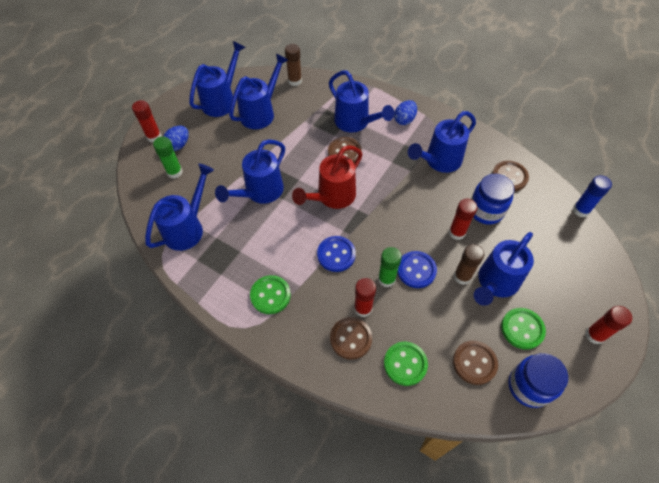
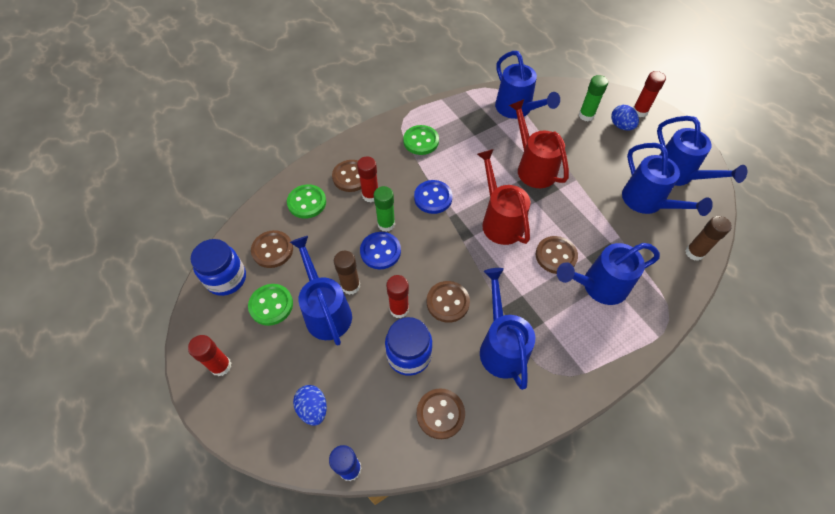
camera: 115 degrees right, 0 degrees up
(260, 192) = (533, 167): blue watering can -> red watering can
(404, 120) = (584, 343): blue egg -> blue egg (313, 408)
(429, 204) = (447, 302): none -> brown button

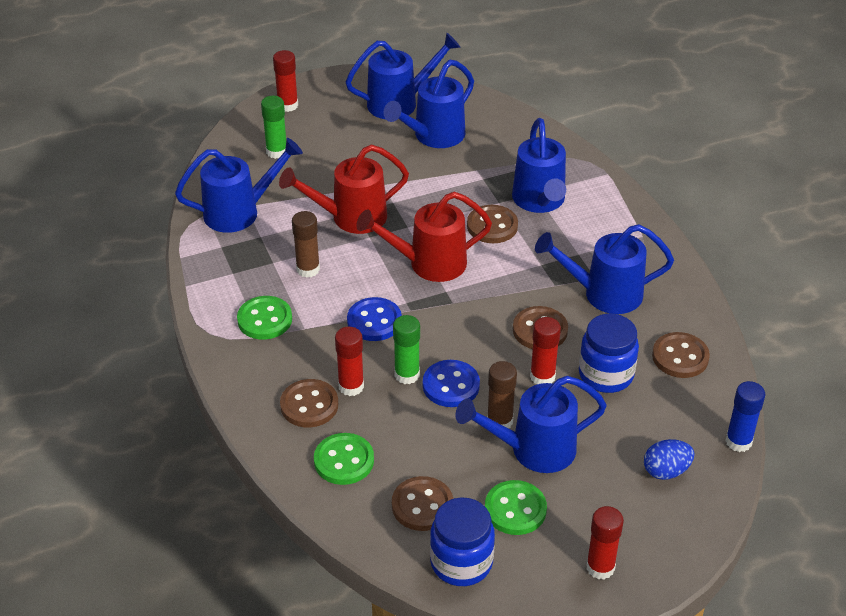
camera: 80 degrees left, 15 degrees down
(621, 126) = (306, 126): blue egg -> none
(647, 202) = (433, 136): blue watering can -> blue watering can turned 150 degrees clockwise
(694, 252) = (510, 121): brown glue stick -> brown glue stick (308, 269)

